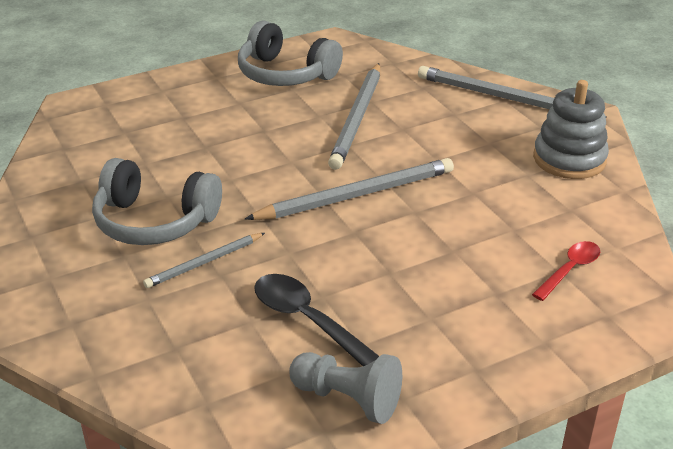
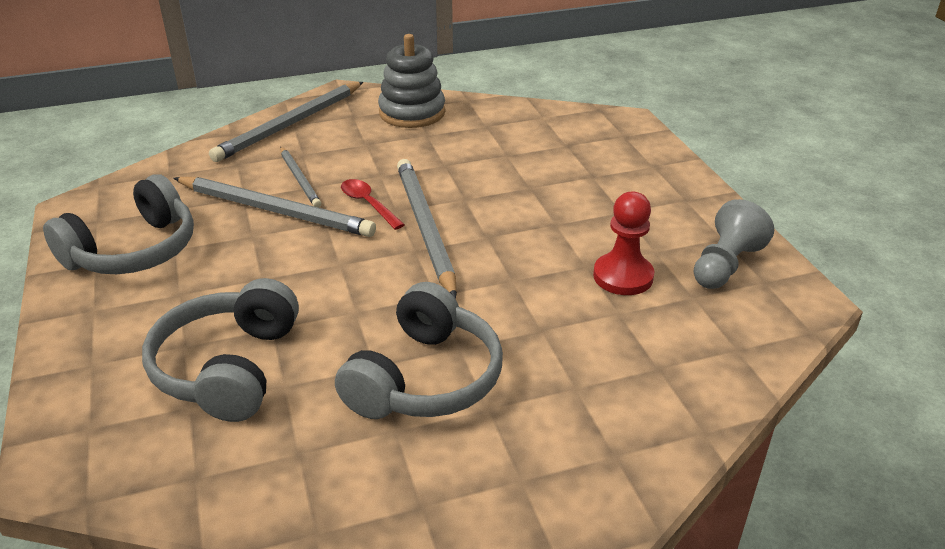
camera: 80 degrees left, 0 degrees up
(161, 138) = (228, 368): none -> grey headphones
(204, 263) = (517, 340): grey pencil -> grey pencil (300, 179)
(309, 322) = (623, 276): black spoon -> red pawn
(569, 270) = (568, 140): red spoon -> red spoon (368, 204)

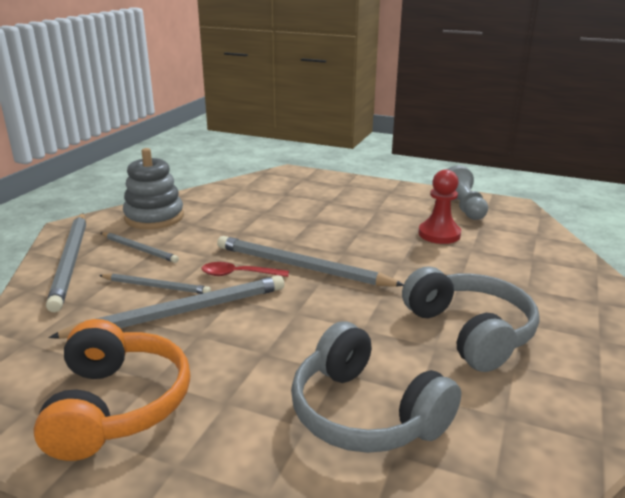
camera: 50 degrees left, 10 degrees down
(134, 251) = (117, 405): grey headphones -> orange headphones
(347, 139) = (139, 249): none -> grey pencil

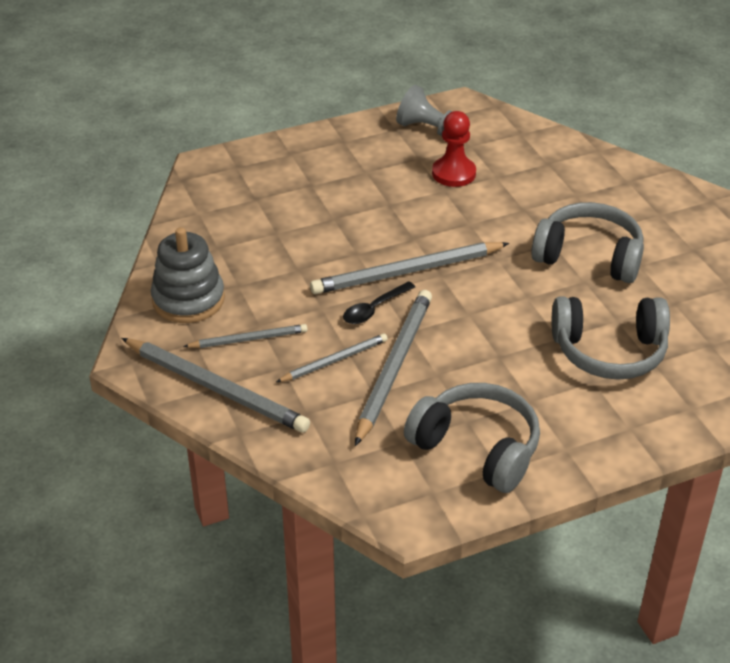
camera: 45 degrees left, 15 degrees up
(117, 405) = (477, 448): orange headphones -> grey headphones
(239, 274) = (374, 309): red spoon -> black spoon

